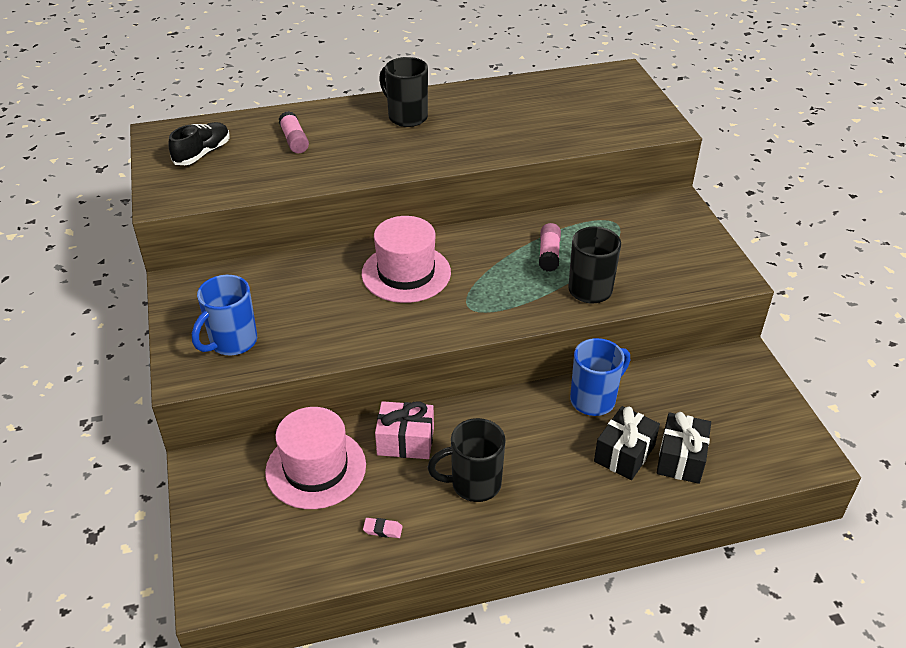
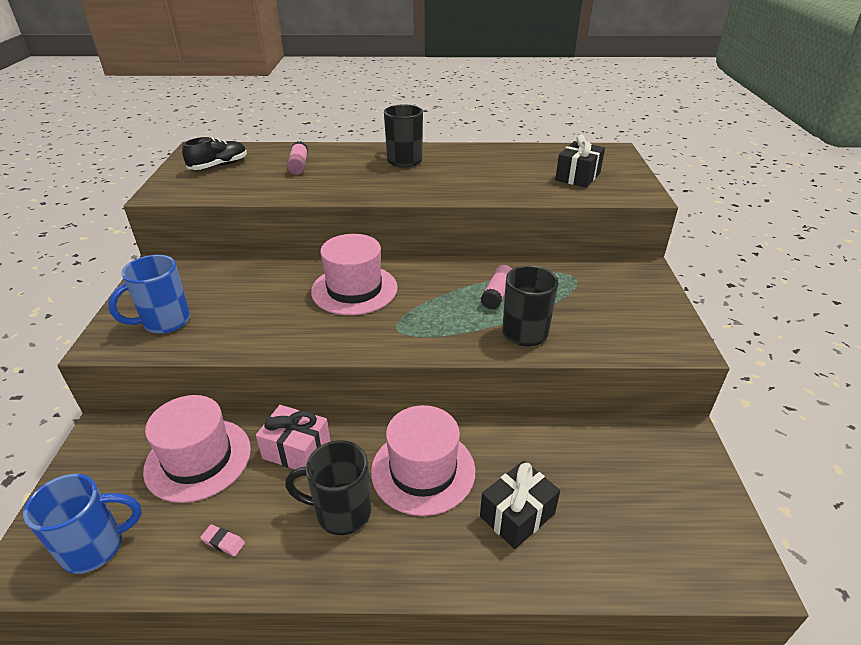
camera: 15 degrees right, 5 degrees down
(529, 434) = (423, 470): none -> pink hat
(594, 399) = (505, 447): blue mug -> blue mug (96, 547)
(680, 458) = (580, 536): black gift -> black gift (577, 176)

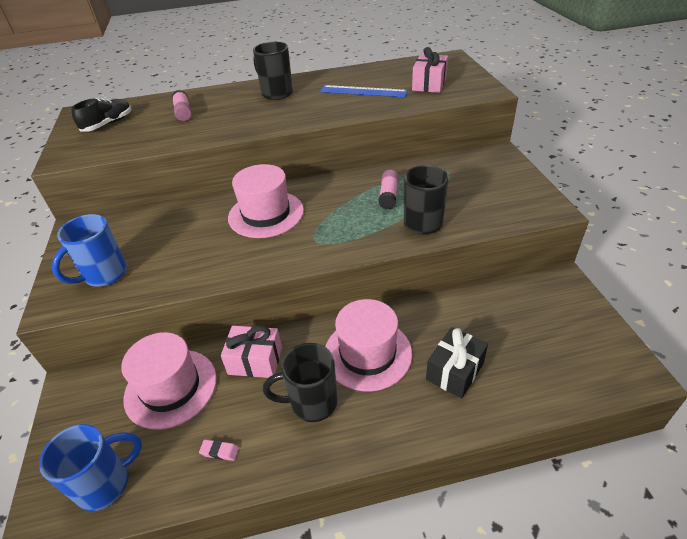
camera: 10 degrees left, 5 degrees up
(499, 173) = (363, 91): none -> blue ruler
(577, 176) = (429, 84): black gift -> pink gift

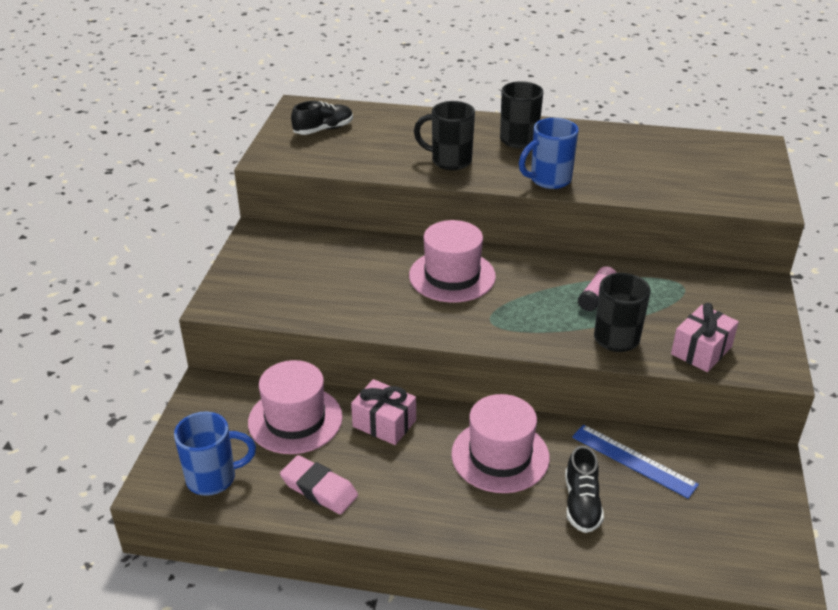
camera: 20 degrees right, 5 degrees down
(104, 275) = (270, 290): blue mug -> blue mug (549, 180)
(183, 112) = (406, 136): pink glue stick -> none
(219, 451) = (319, 489): pink eraser -> pink eraser, size x2.12
(311, 403) = (421, 480): black mug -> black mug (449, 161)
(363, 91) = (619, 164): blue ruler -> blue ruler (633, 460)
(429, 84) = (705, 176): pink gift -> pink gift (701, 350)
(454, 371) = (581, 503): black gift -> black shoe

